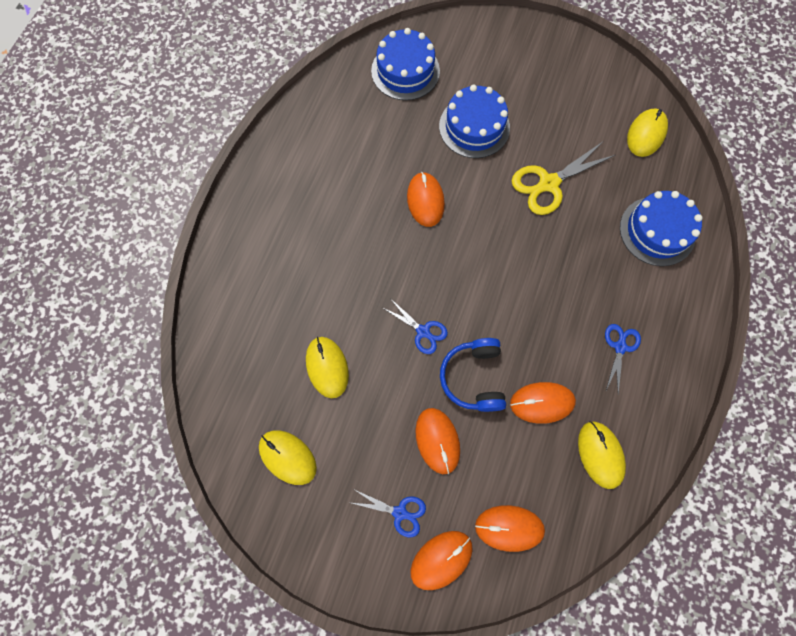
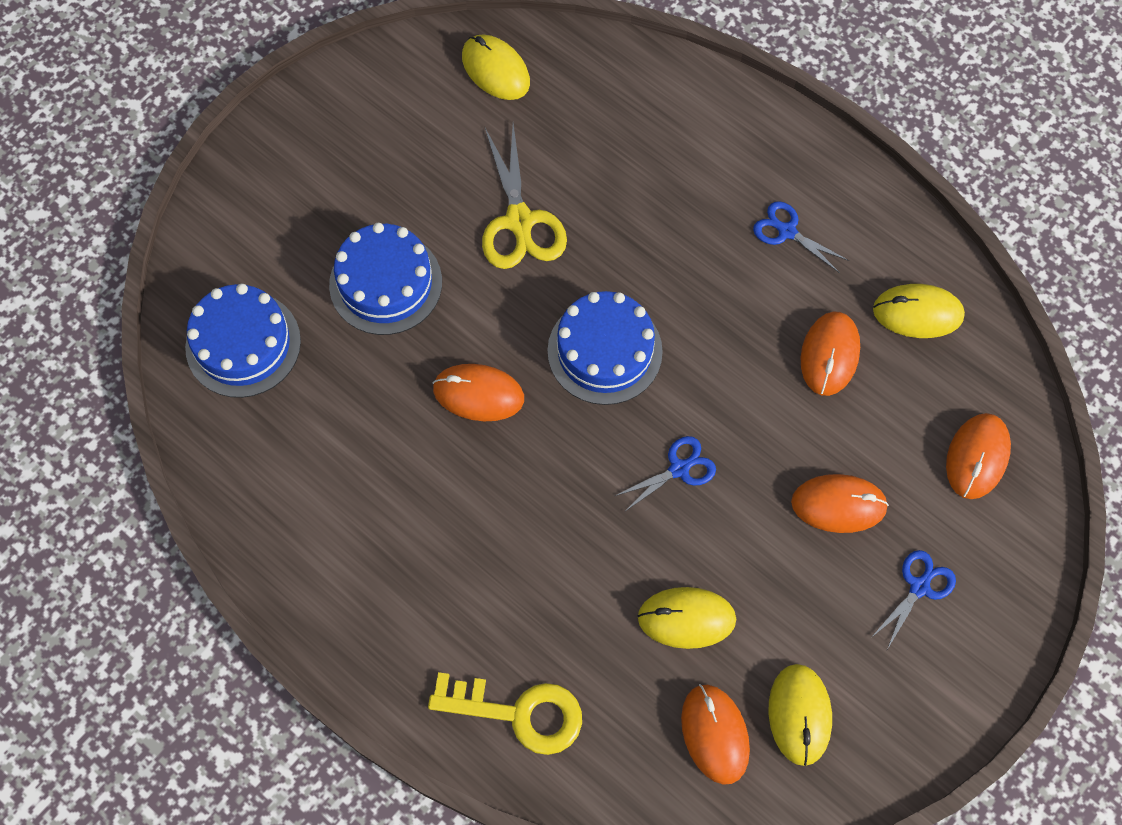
camera: 70 degrees left, 5 degrees down
(239, 290) = (518, 713): none -> yellow key
(287, 457) = (799, 715): yellow mouse -> yellow mouse turned 60 degrees counterclockwise
(441, 559) = (993, 555): orange mouse -> orange mouse (715, 734)
(473, 377) = (767, 427): blue headphones -> none
(657, 231) = (644, 119): blue cake -> blue cake (605, 351)

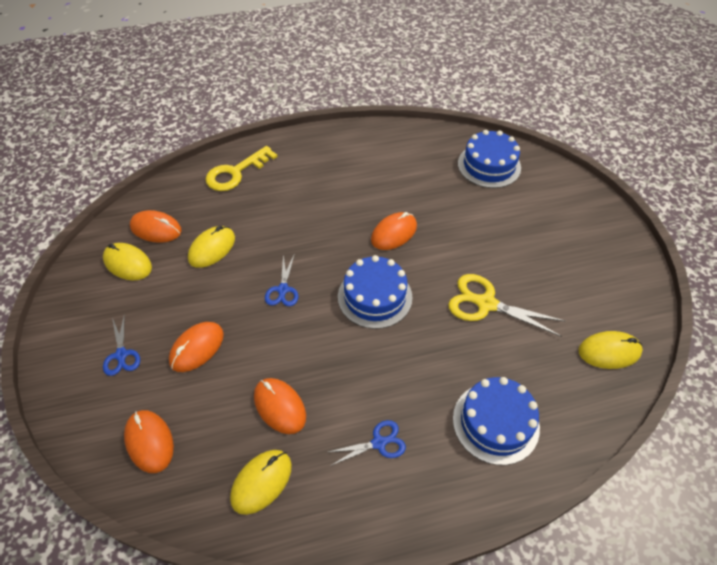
camera: 125 degrees right, 15 degrees down
(385, 283) = (486, 229): blue cake -> blue cake (495, 422)

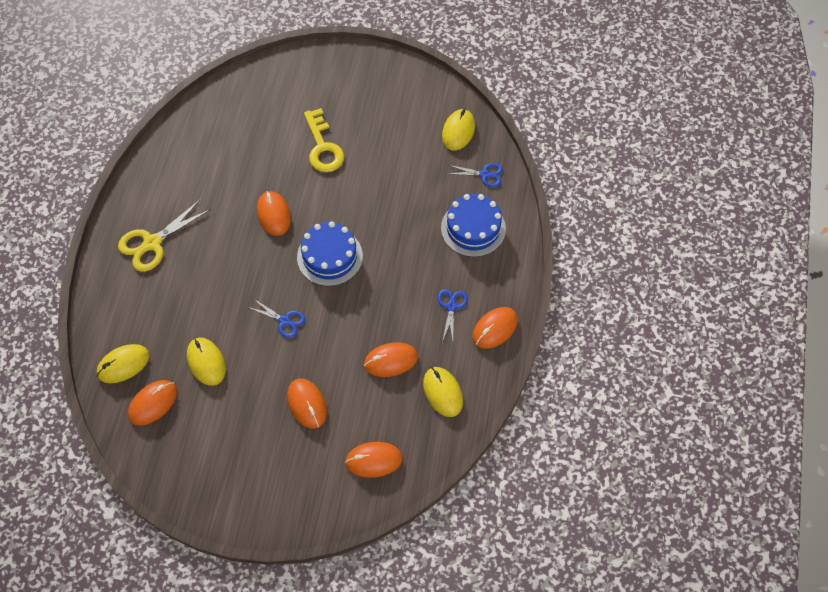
camera: 65 degrees left, 10 degrees up
(121, 355) = (282, 464): blue scissors -> blue scissors (484, 174)
(128, 263) = (182, 437): yellow mouse -> yellow mouse (123, 364)
(236, 172) = (121, 312): yellow key -> yellow key (323, 147)
(375, 508) = (494, 328): none -> orange mouse
(486, 304) = (379, 184): yellow scissors -> yellow scissors (152, 243)
(489, 165) = (243, 108): blue cake -> none

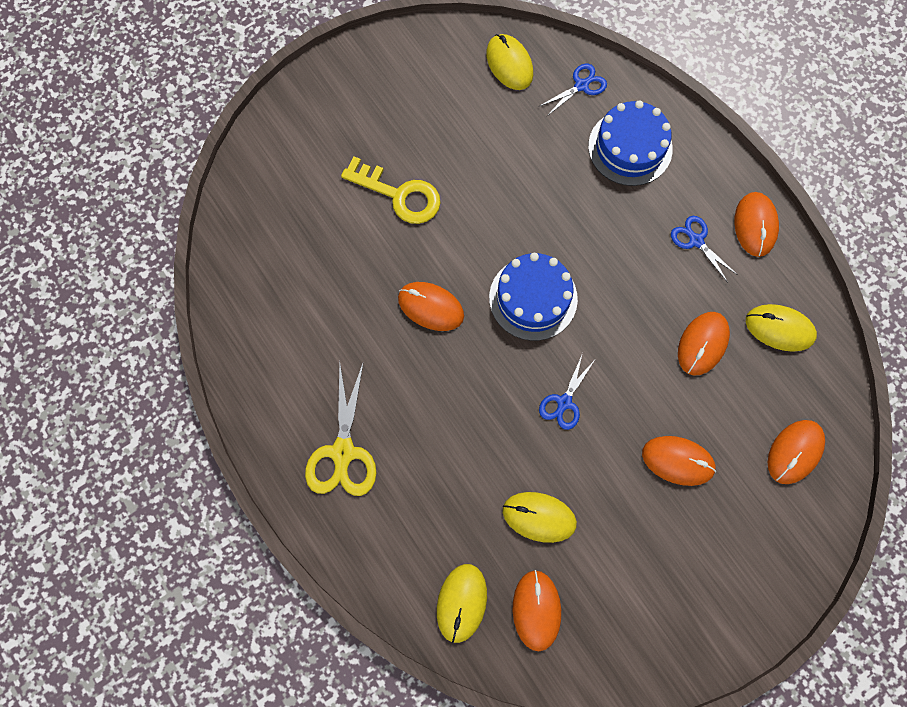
camera: 45 degrees left, 10 degrees up
(284, 321) = (564, 402): blue scissors -> blue scissors turned 135 degrees clockwise

